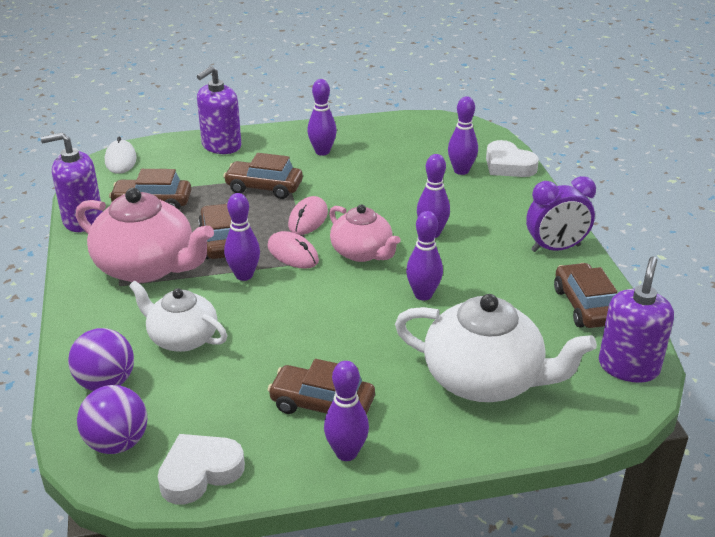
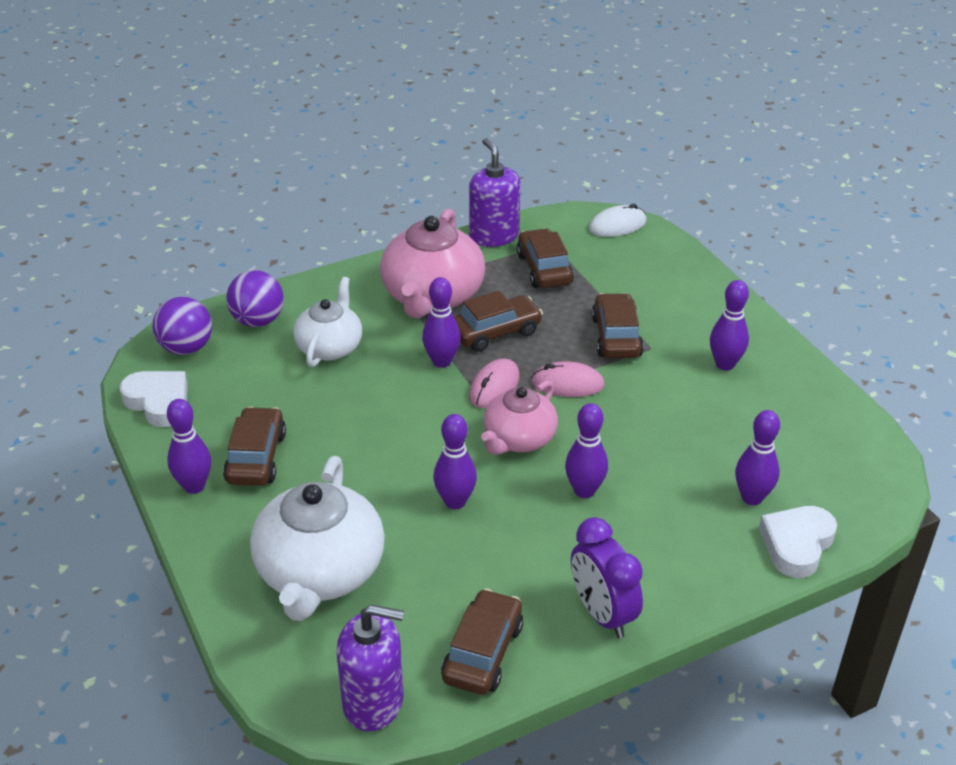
camera: 75 degrees right, 5 degrees up
(221, 146) = (689, 284): purple soap dispenser -> none
(585, 306) = (483, 652): brown car -> brown car turned 45 degrees counterclockwise

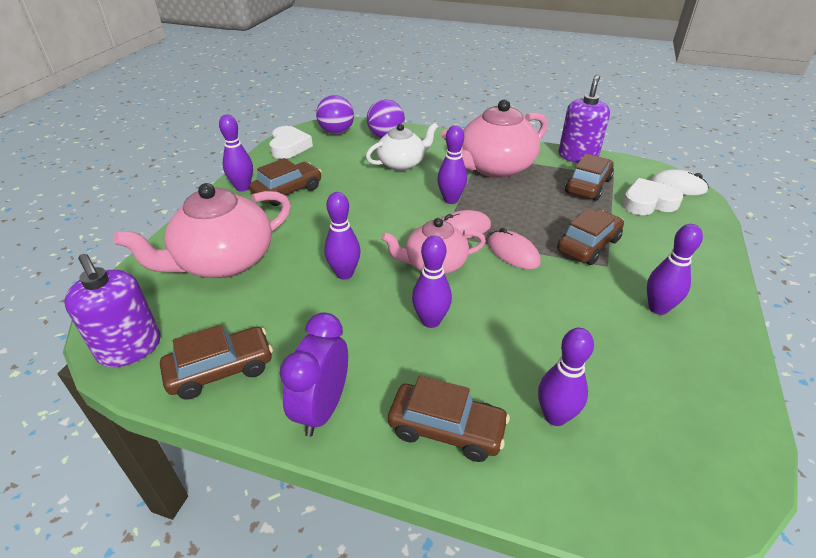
camera: 45 degrees right, 0 degrees up
(319, 572) = (223, 261): white teapot -> pink teapot
(495, 332) = (506, 202): brown car -> brown car (446, 429)
(796, 544) = (547, 485): white heart -> white heart (648, 202)

